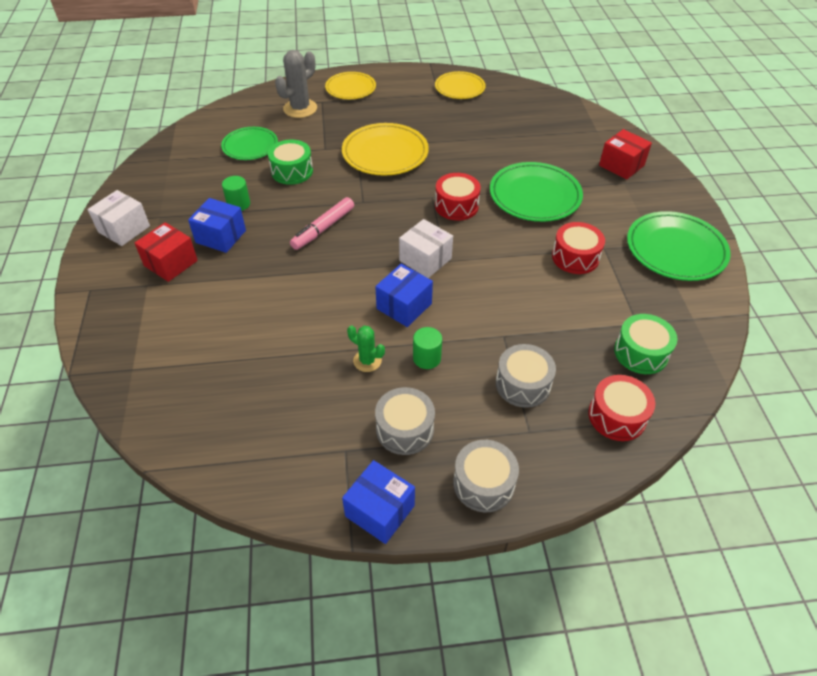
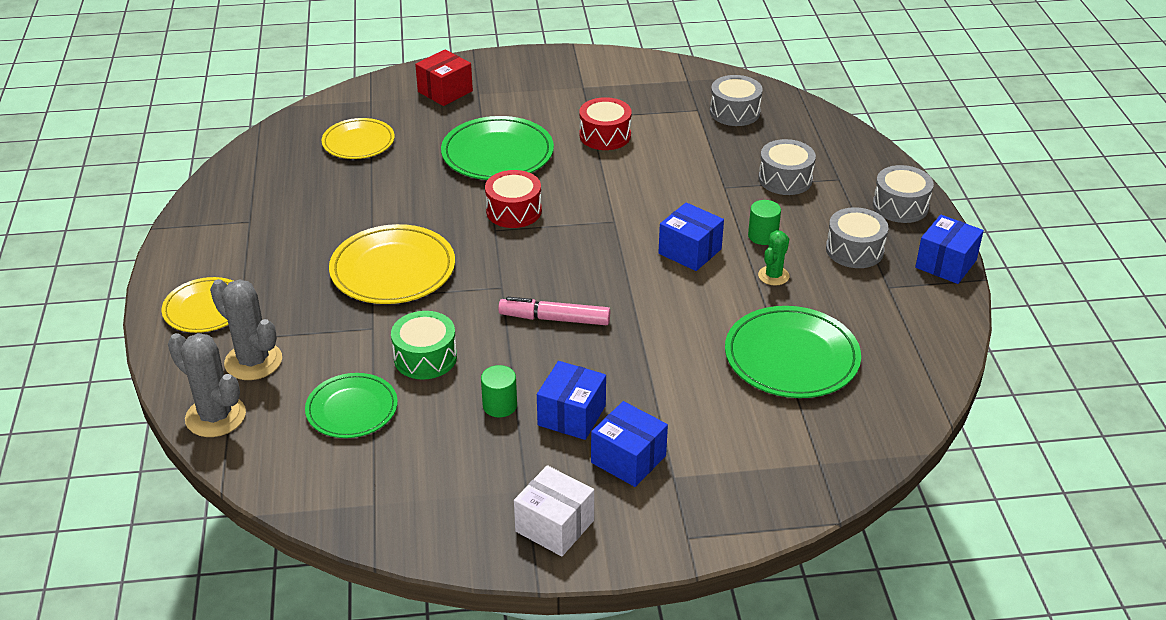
camera: 90 degrees left, 10 degrees down
(170, 263) = (628, 459): red box -> blue box
(256, 101) = (215, 416): none -> grey cactus
(323, 228) = (555, 319): pink marker -> pink marker turned 150 degrees clockwise
(425, 259) = (612, 236): white box -> none
(459, 88) = (238, 201): yellow plate -> yellow plate (358, 142)
(617, 416) = (811, 132): red drum -> none
(641, 353) = (734, 112): green drum -> grey drum
(675, 249) = (591, 76): green plate -> green plate (791, 357)

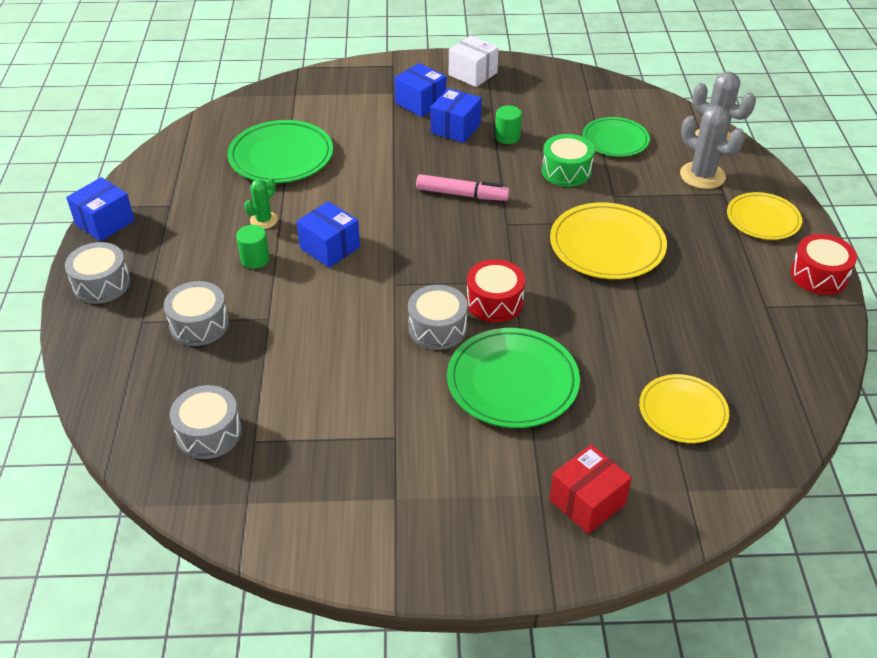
camera: 175 degrees left, 5 degrees up
(605, 135) = (382, 402): red drum -> red drum (818, 275)
(854, 250) = (177, 240): grey drum -> grey drum (437, 328)

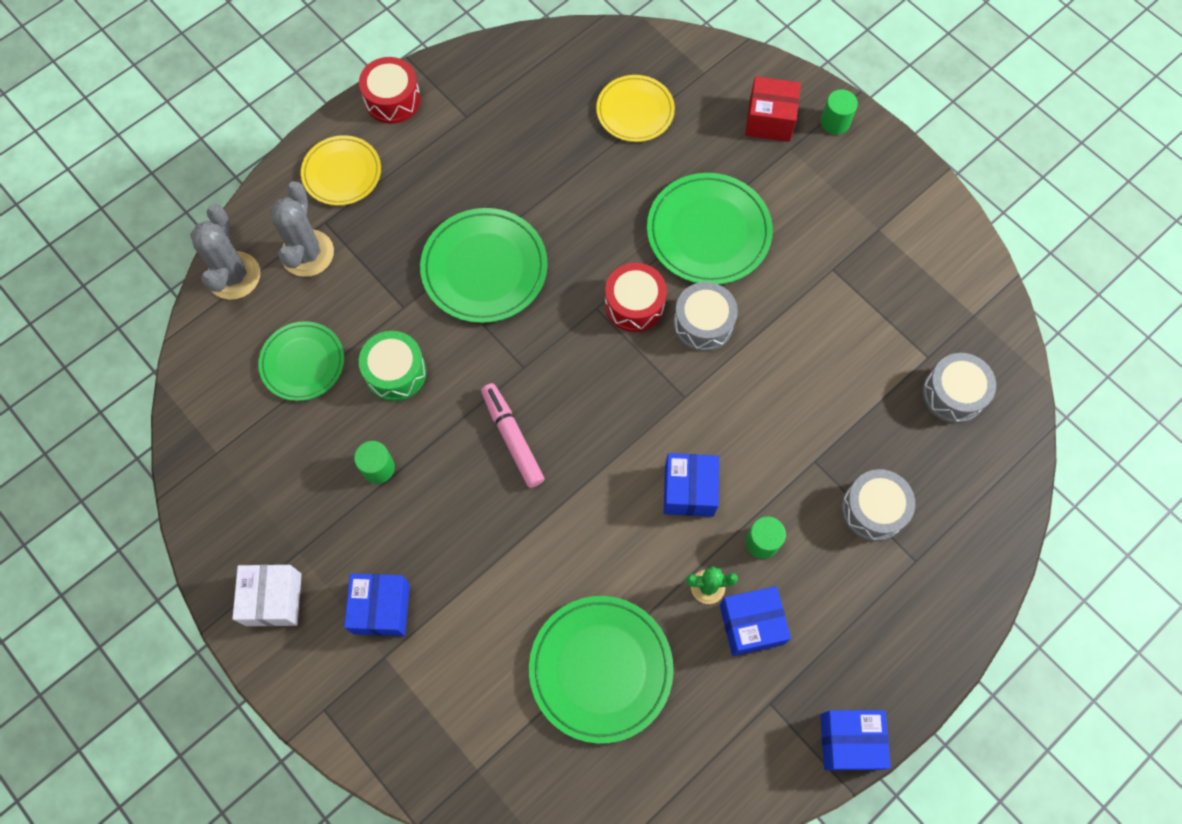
camera: 130 degrees left, 25 degrees up
(101, 284) = (915, 647): grey drum -> none
(455, 128) = (403, 531): blue box -> blue box (751, 624)
(538, 553) = (835, 122): none -> green cylinder
(607, 245) = (484, 268): yellow plate -> green plate

